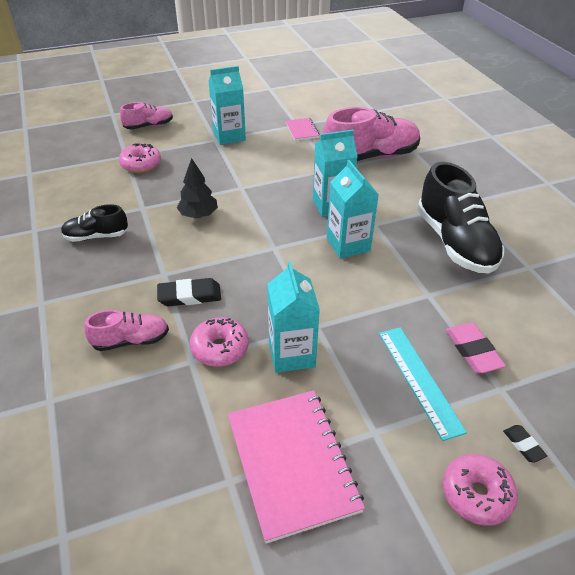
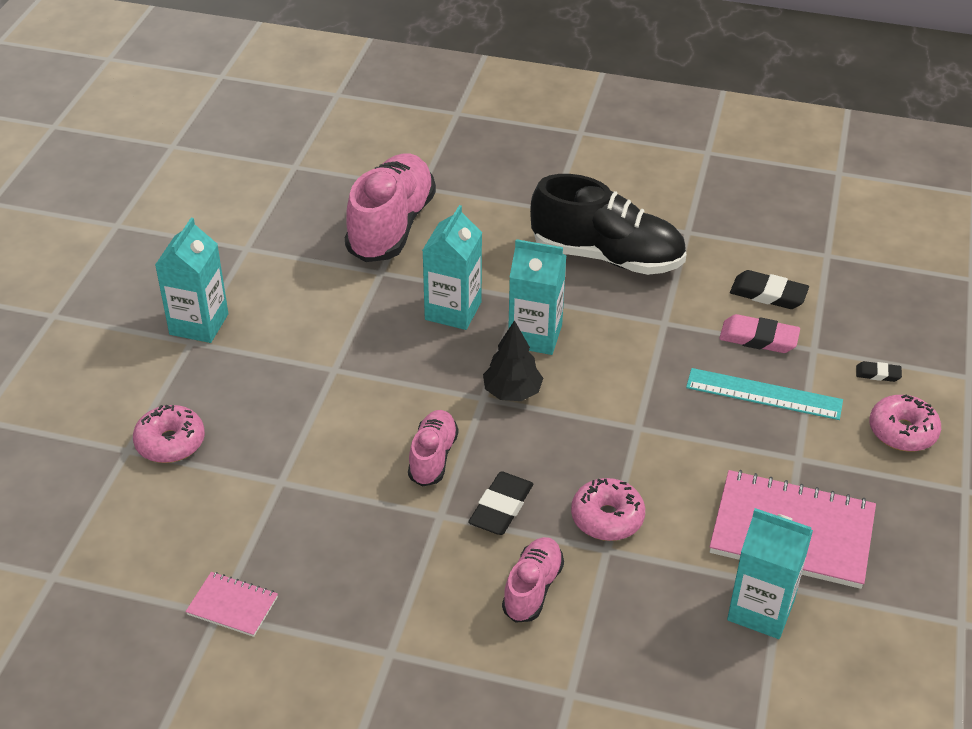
camera: 55 degrees left, 0 degrees up
(96, 236) = (299, 551): black shoe -> none
(149, 126) = (70, 393): pink shoe -> pink shoe (433, 457)
(198, 215) = (353, 434): black tree -> black tree (512, 392)
(291, 354) = (661, 466): turquoise carton -> turquoise carton (761, 610)
(302, 130) = (265, 251): pink notebook -> pink notebook (232, 605)
(524, 336) = (768, 294): none -> black eraser

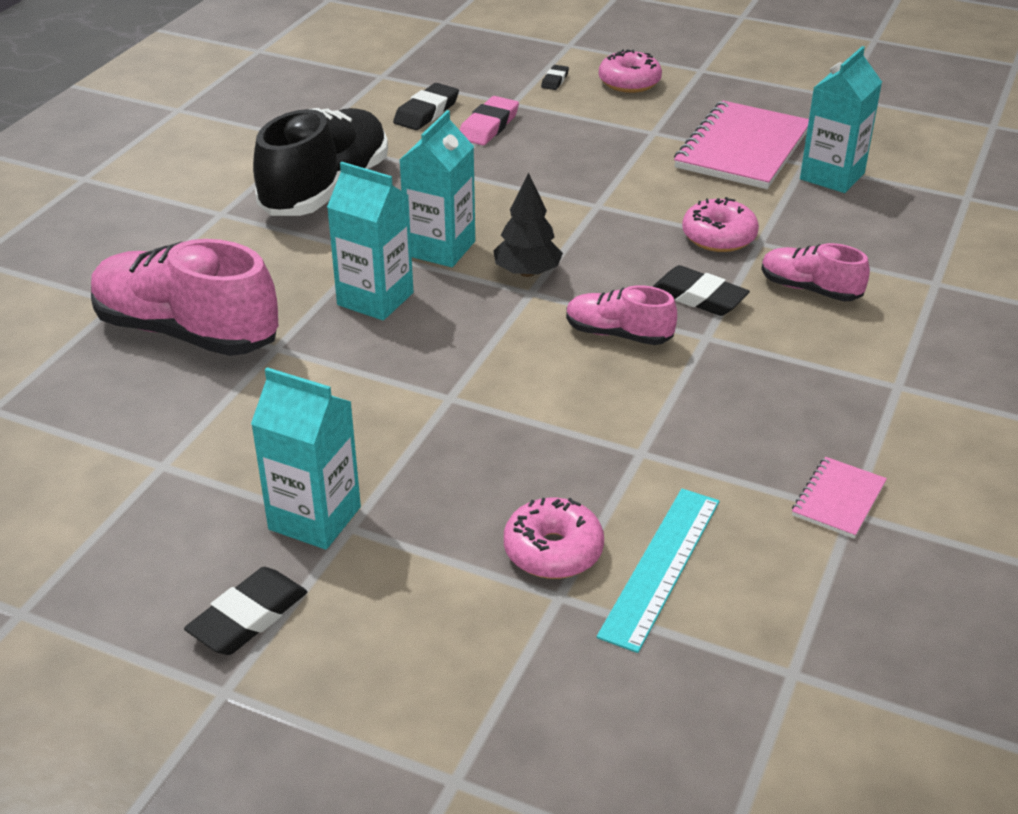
camera: 80 degrees left, 5 degrees down
(111, 312) = (248, 617): none -> black eraser
(764, 394) = (567, 135): turquoise ruler -> turquoise ruler (661, 566)

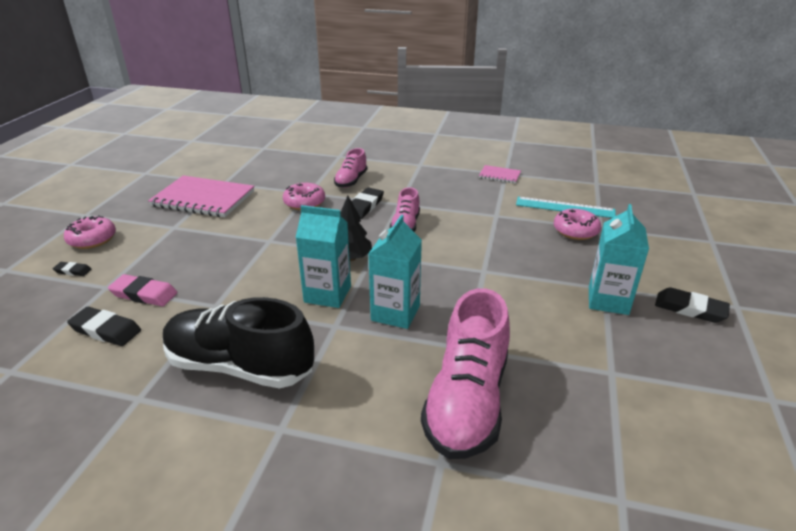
camera: 100 degrees left, 5 degrees down
(832, 176) = (239, 176): turquoise carton -> none

